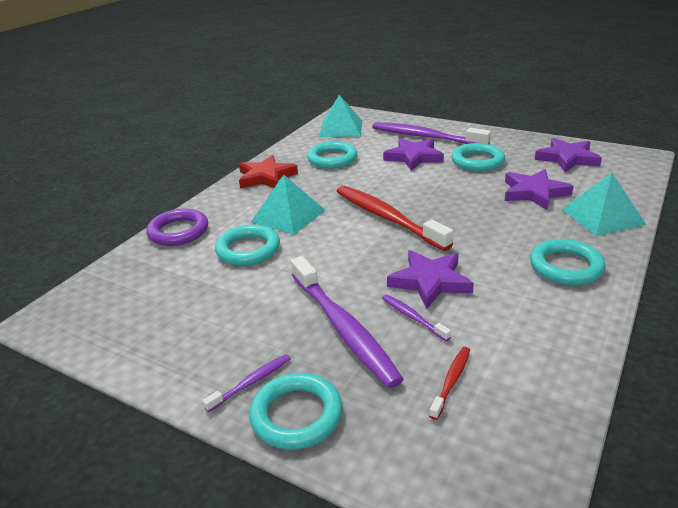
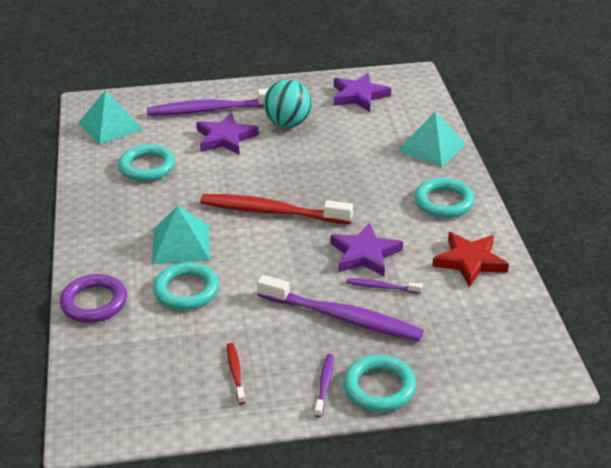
camera: 40 degrees left, 5 degrees up
(266, 177) = (103, 212): red star -> red star (469, 261)
(451, 381) = (449, 318): red toothbrush -> red toothbrush (235, 373)
(477, 161) = (288, 123): turquoise ring -> turquoise ball
(534, 193) = (364, 142): purple star -> none

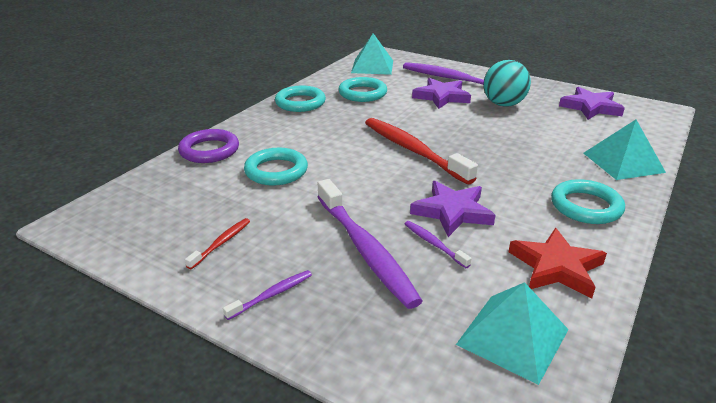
camera: 40 degrees right, 5 degrees down
(181, 244) = (317, 142): turquoise pyramid -> turquoise pyramid (512, 336)
(379, 387) = (315, 328): turquoise ring -> turquoise ring (300, 103)

